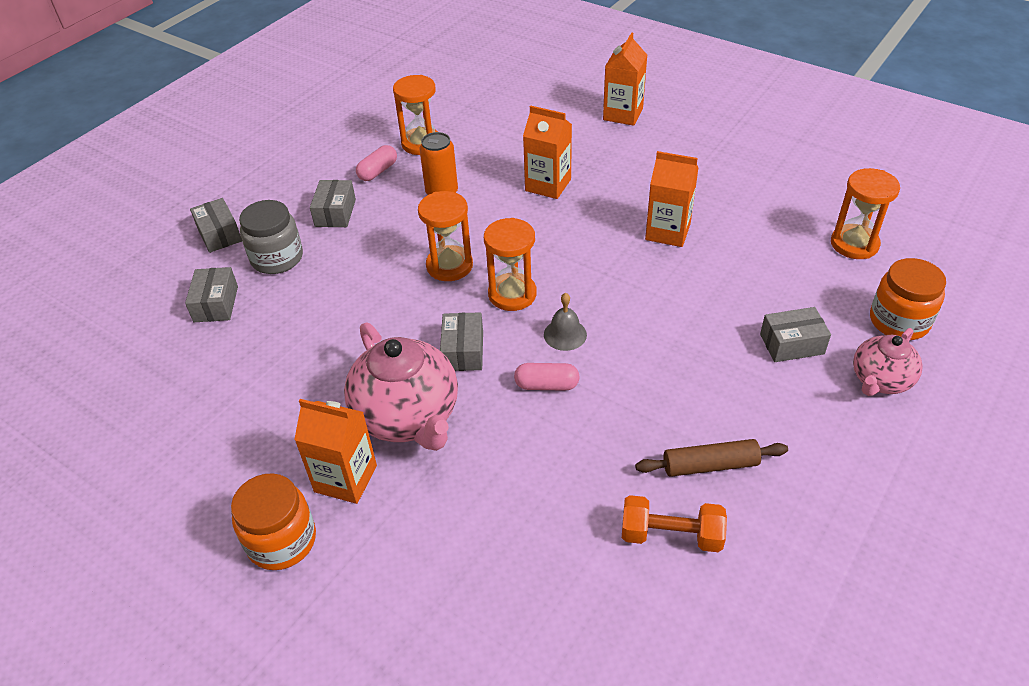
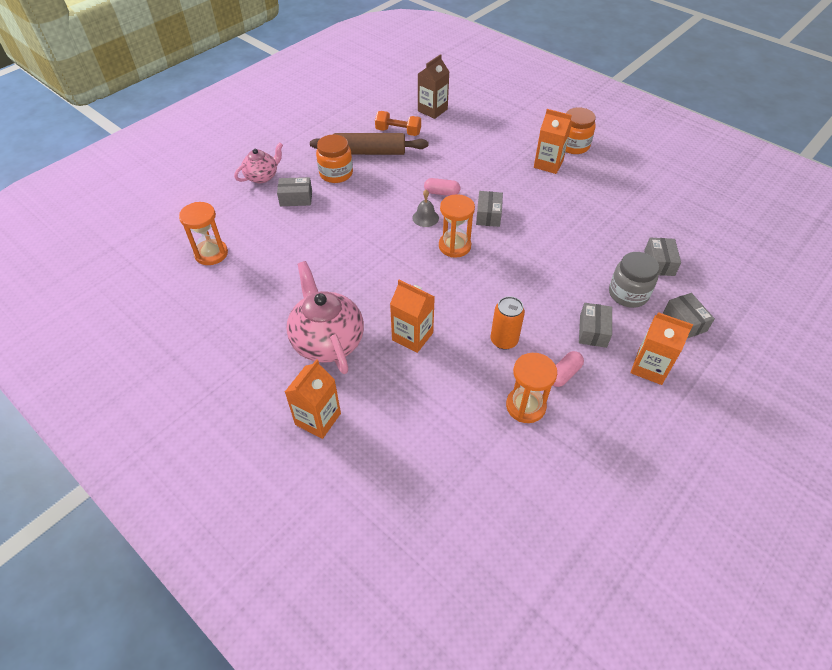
camera: 175 degrees left, 5 degrees up
(408, 416) = (519, 186): pink teapot -> pink teapot (327, 341)
(449, 266) = (497, 272): orange hourglass -> none
(610, 628) = (432, 110): none -> brown carton
(668, 232) = (333, 279): orange carton -> orange carton (649, 367)
(710, 465) = (369, 152): brown rolling pin -> brown rolling pin, size x1.58
(899, 321) = (226, 203): orange jar -> orange jar (336, 173)

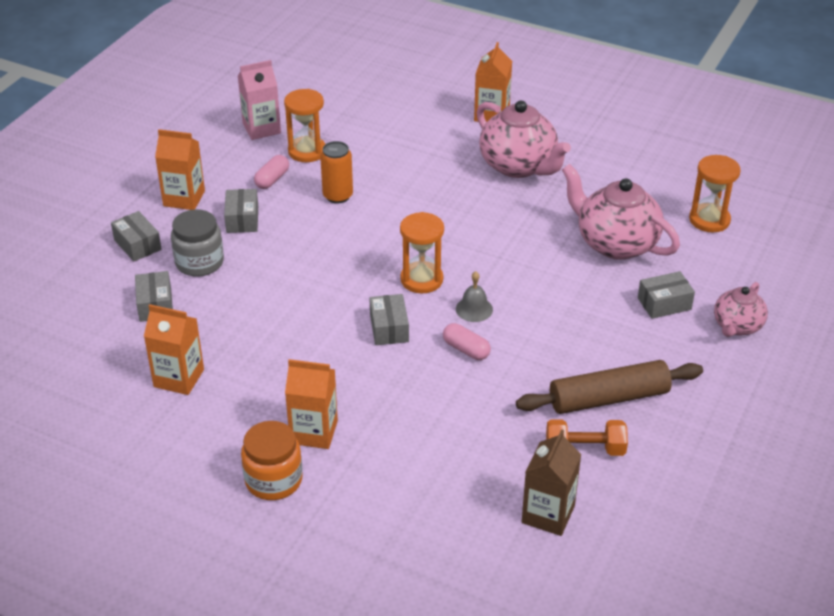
camera: 165 degrees right, 10 degrees down
(296, 248) = (615, 243): none -> pink teapot
(336, 173) = (635, 351): orange jar -> none
(412, 336) = (434, 184): orange carton -> orange carton (179, 378)
(441, 193) = (466, 349): pink capsule -> pink capsule turned 45 degrees clockwise
(572, 454) = (261, 128): none -> pink carton

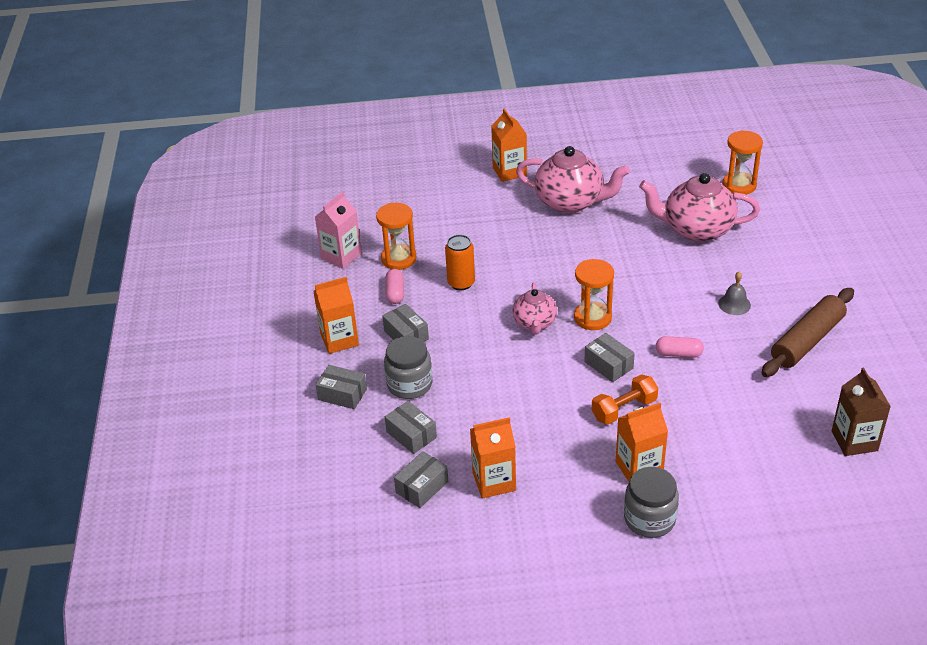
camera: 30 degrees left, 0 degrees up
(273, 480) = (649, 519): orange jar -> grey jar
(474, 309) = (652, 322): grey bell -> grey bell (734, 304)
(585, 449) = (829, 384): orange dumbbell -> orange dumbbell (624, 409)
(664, 304) = (772, 257): grey box -> grey box (422, 487)
(737, 326) = (833, 251): pink teapot -> pink teapot (534, 323)

